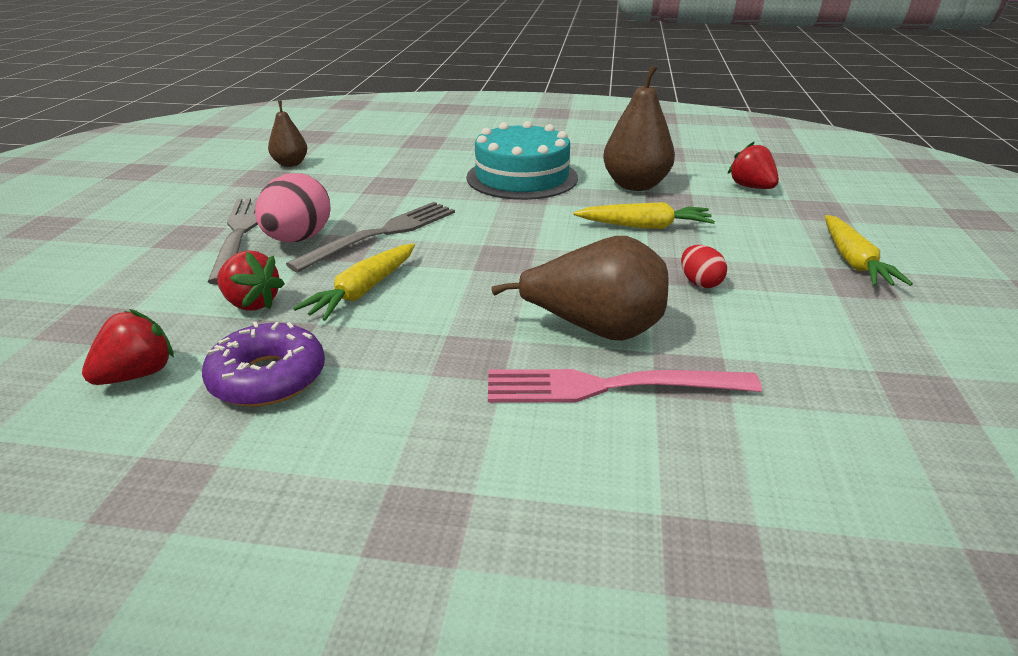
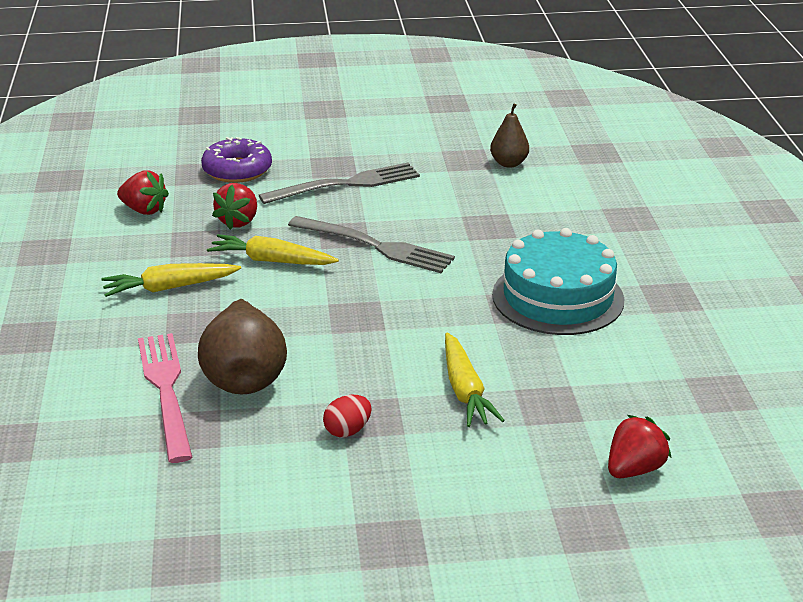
camera: 75 degrees right, 0 degrees up
(268, 378) = (149, 253): purple donut -> purple donut (237, 170)
(298, 239) = (348, 211): pink egg -> none
(635, 185) = (582, 376): brown pear -> none
(853, 261) = (440, 541): yellow carrot -> yellow carrot (169, 288)

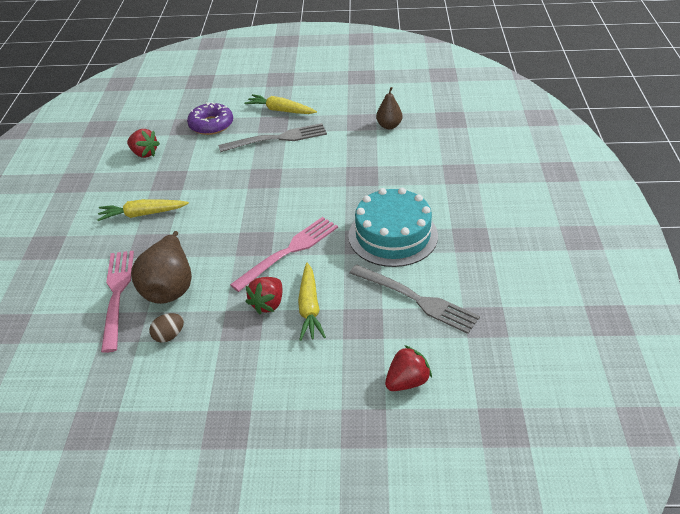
camera: 10 degrees right, 10 degrees up
(238, 221) = (200, 165): red strawberry -> red strawberry (268, 304)
(265, 437) = (169, 336): none -> brown egg
(271, 261) = (212, 196): yellow carrot -> yellow carrot (280, 110)
(347, 431) = (223, 335): red egg -> none
(376, 246) = (283, 188): grey fork -> grey fork (417, 299)
(411, 323) = (289, 251): none -> pink fork

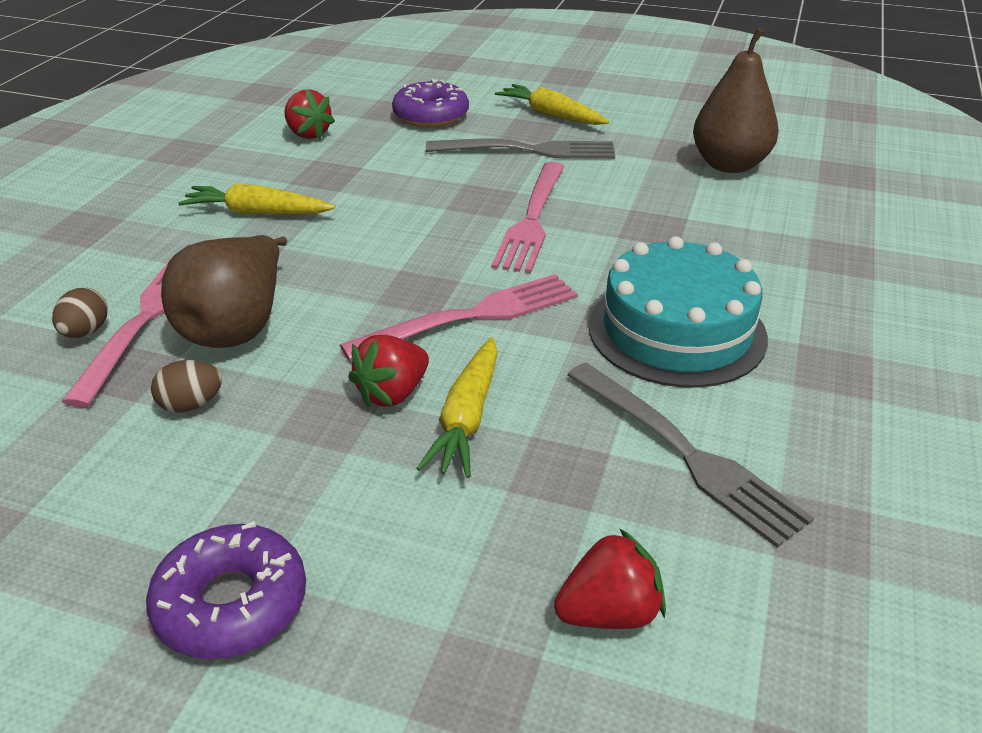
camera: 15 degrees right, 5 degrees down
(88, 310) = (85, 332): none -> brown egg
(241, 424) = (231, 603): none -> purple donut
(297, 185) = (532, 220): none -> pink fork
(389, 126) = (729, 165): brown pear -> brown pear, size x1.72

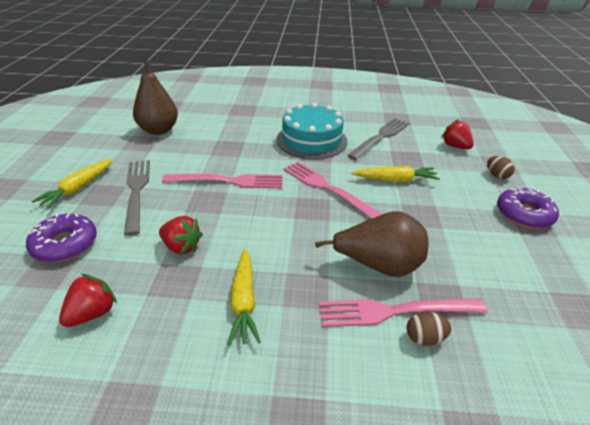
camera: 105 degrees left, 0 degrees up
(191, 405) = (446, 261): brown egg -> brown egg (497, 175)
(392, 393) = (394, 200): red strawberry -> red strawberry (181, 247)

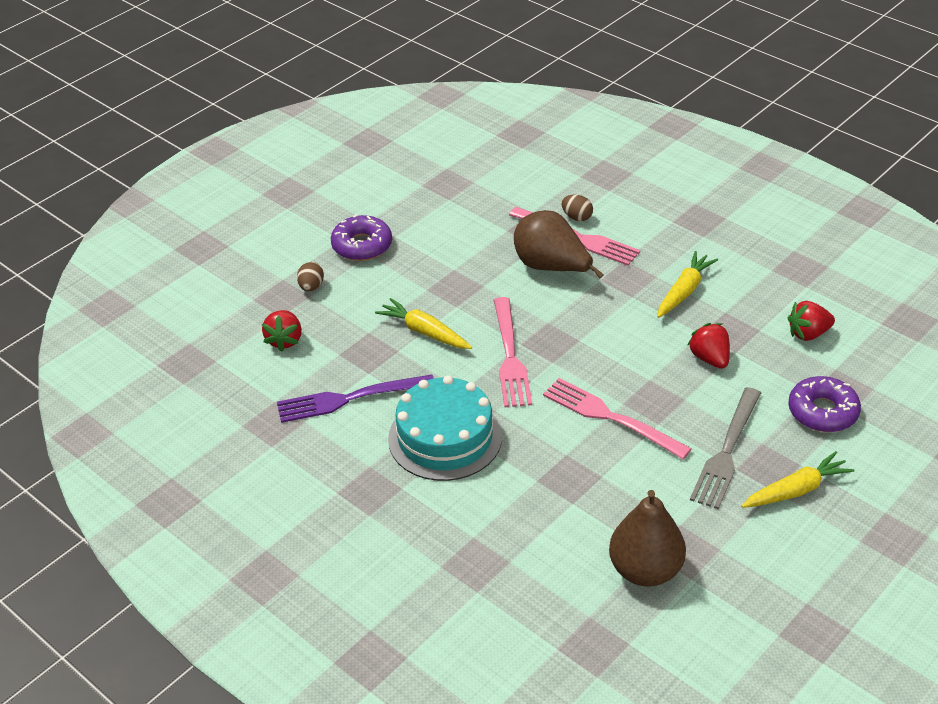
camera: 140 degrees left, 5 degrees up
(381, 137) = (349, 399): grey fork -> purple fork

